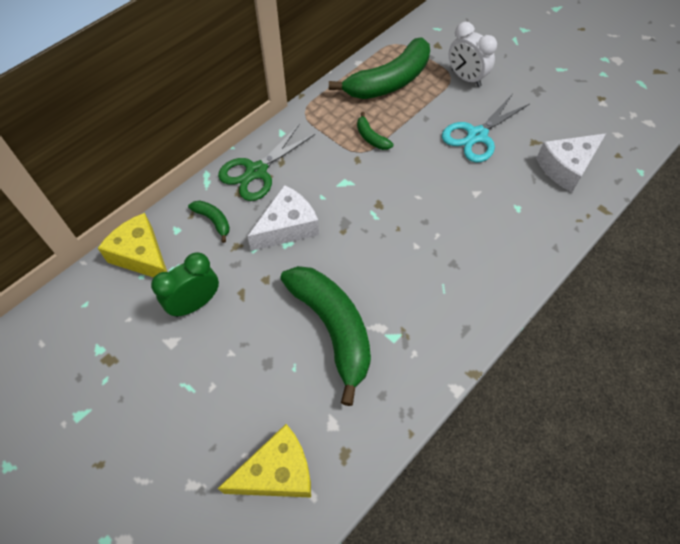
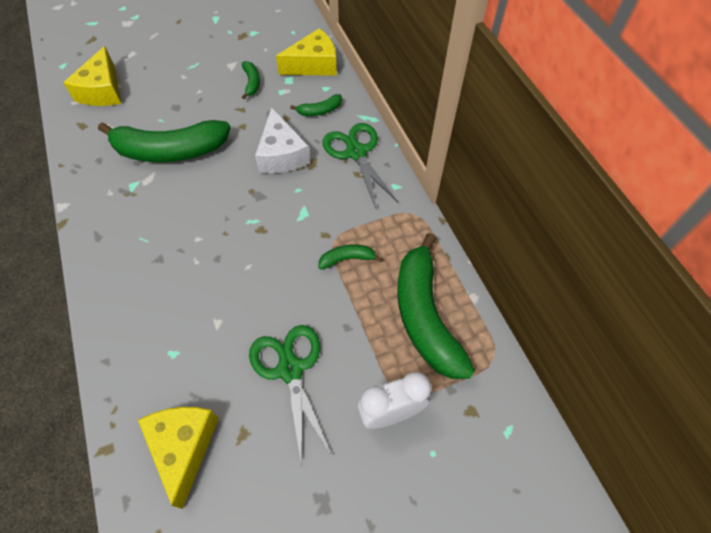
camera: 115 degrees right, 0 degrees up
(195, 303) = (251, 83): green clock -> green banana
(477, 136) = (290, 369): turquoise scissors -> green scissors
(566, 167) = (184, 447): white cheese -> yellow cheese

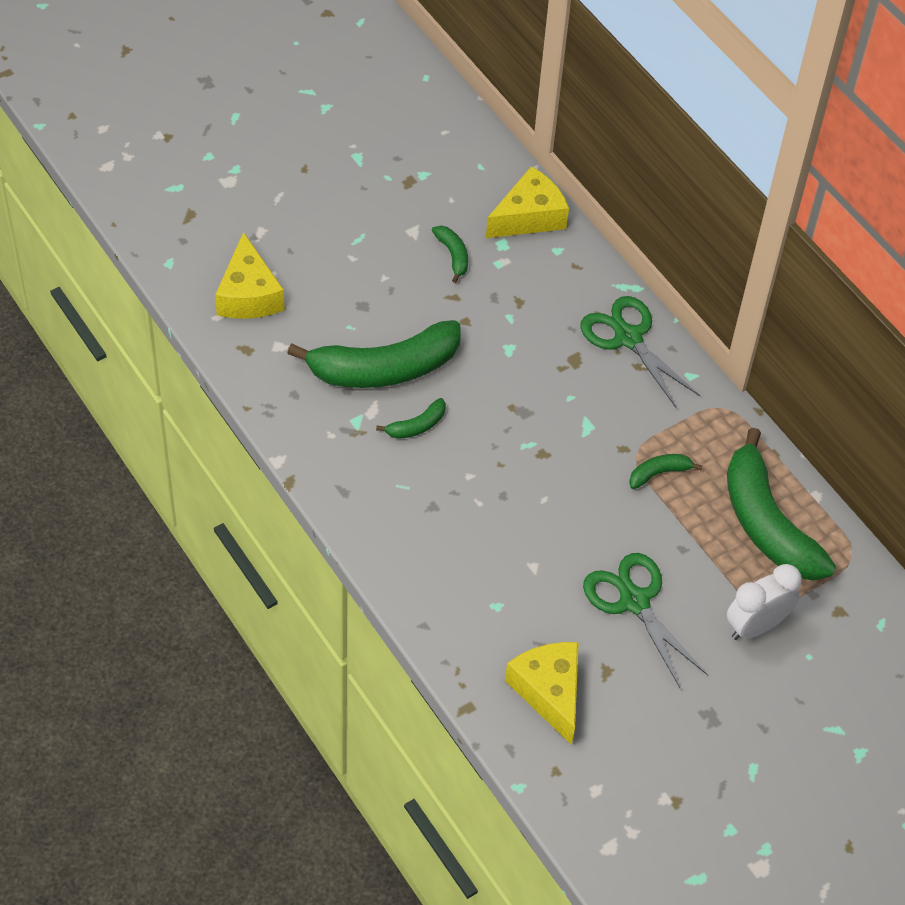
camera: 15 degrees left, 5 degrees down
(281, 154) = (533, 353): white cheese -> none
(320, 110) = (561, 285): green banana -> green banana (416, 426)

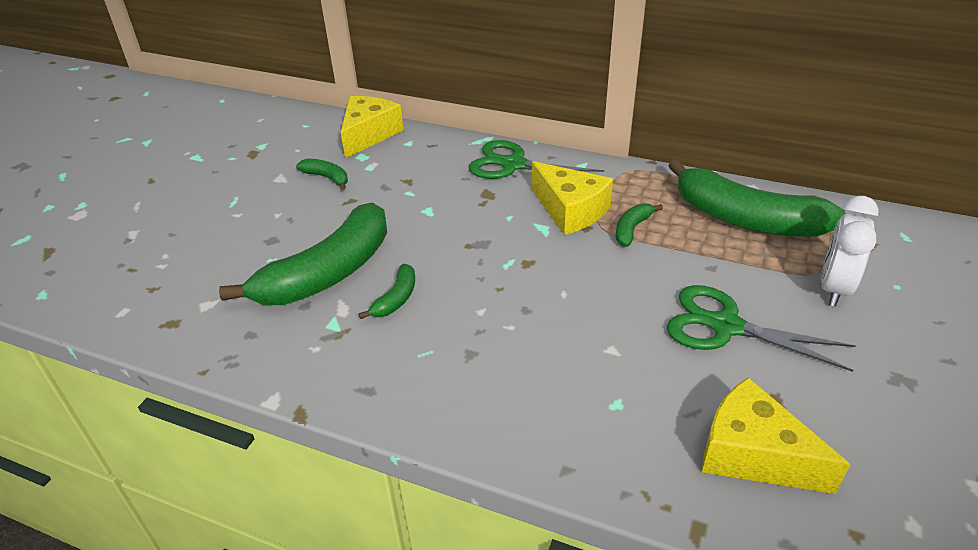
camera: 30 degrees left, 15 degrees down
(249, 294) = (147, 280): yellow cheese -> yellow cheese (570, 210)

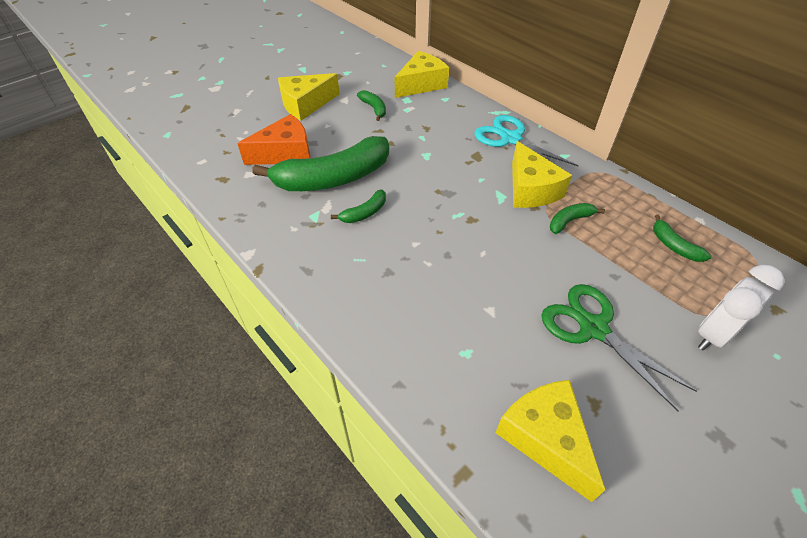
camera: 25 degrees right, 10 degrees up
(231, 198) = (306, 104): none -> yellow cheese
(241, 264) = (285, 153): none -> orange cheese
(513, 165) = (510, 139): green scissors -> turquoise scissors
(746, 219) = (674, 246): green banana -> green banana, size x0.43

